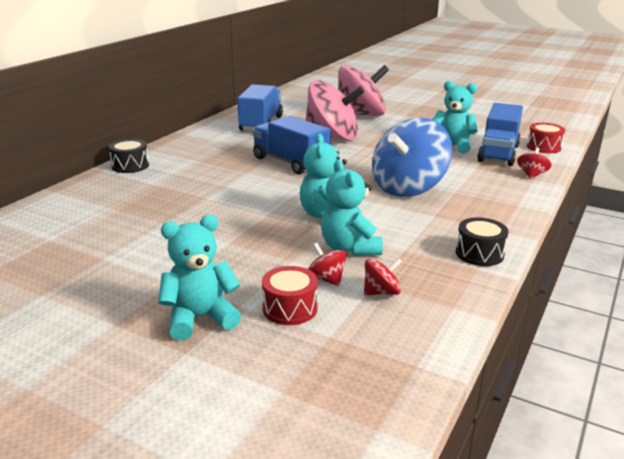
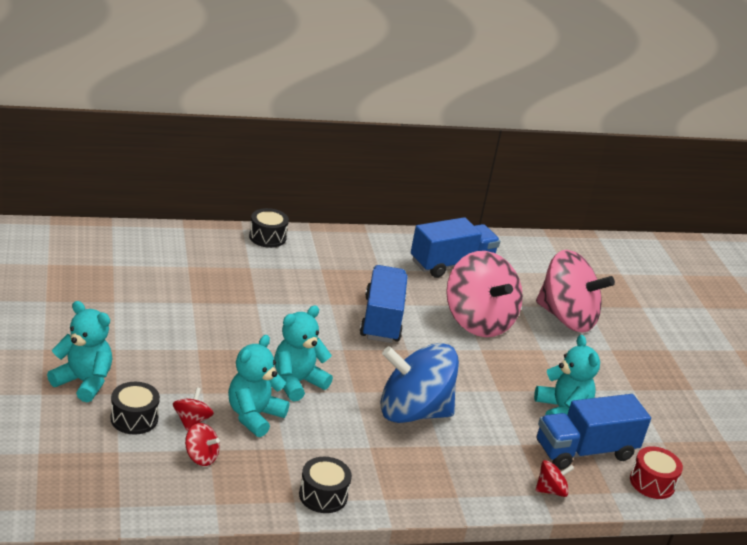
camera: 45 degrees right, 5 degrees up
(290, 308) = (134, 418): red drum -> black drum

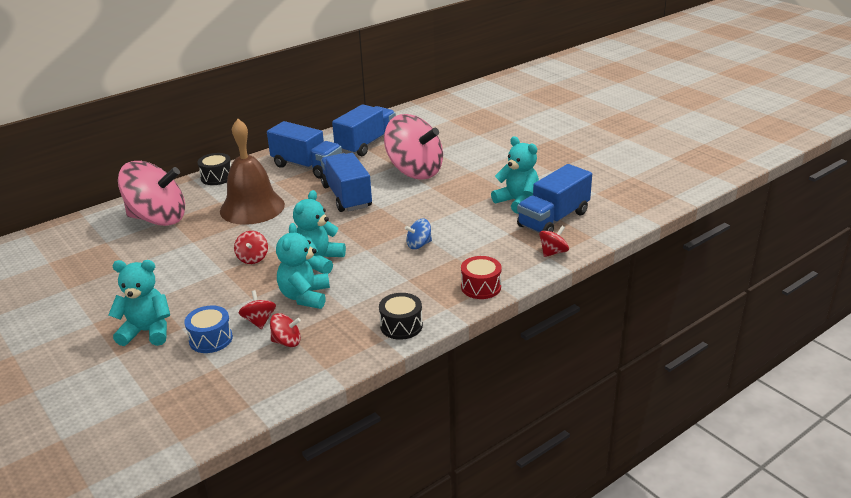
camera: 20 degrees left, 0 degrees up
(134, 418) = (211, 339): black drum -> blue drum
(235, 348) = (252, 258): none -> red spinning top
(276, 289) = (252, 207): none -> brown bell
(367, 264) = (307, 166): none -> blue truck
(412, 412) = (419, 245): blue spinning top -> blue spinning top, size x0.41
(566, 318) = (471, 146): pink spinning top -> pink spinning top (158, 219)
(652, 482) = (611, 219): red drum -> red drum (481, 287)

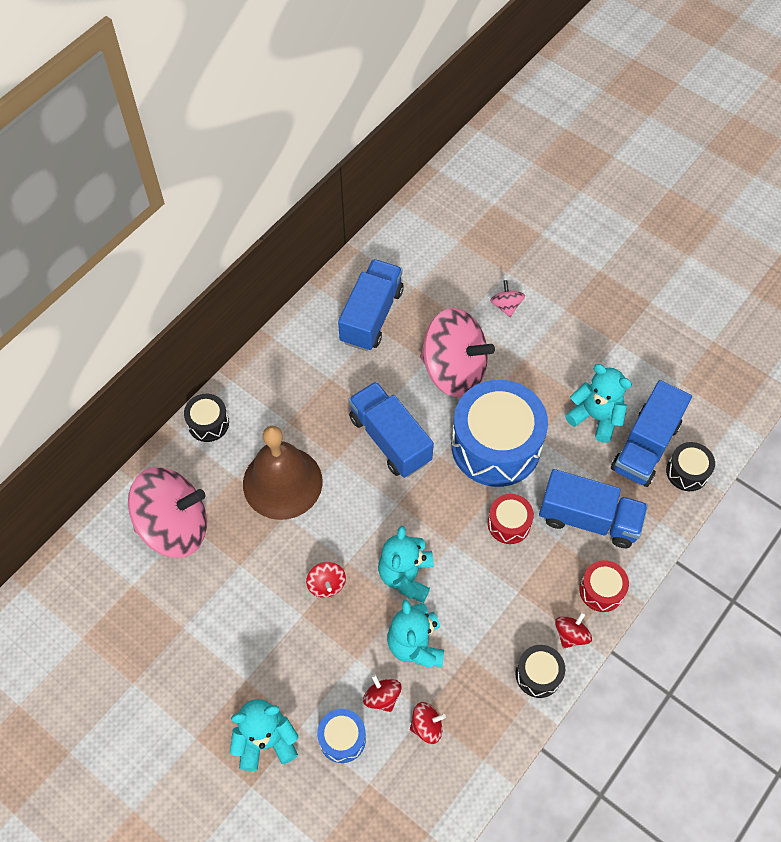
camera: 15 degrees left, 30 degrees up
(307, 166) = (315, 380): blue truck -> blue truck (588, 519)
(419, 245) = (509, 524): blue spinning top -> red drum
(428, 207) = (496, 445): none -> blue drum
(470, 148) = (506, 306): none -> pink spinning top
(553, 252) = (661, 511): red spinning top -> red spinning top (571, 634)
(584, 235) = (687, 472): none -> black drum

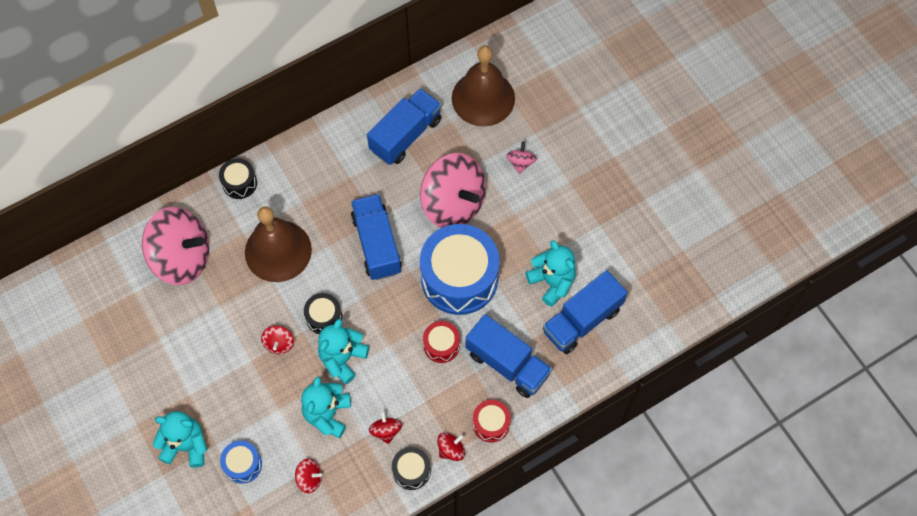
camera: 20 degrees right, 5 degrees up
(382, 697) = (285, 444): red spinning top -> red spinning top (386, 430)
(437, 253) = (483, 98): none -> brown bell
(687, 472) = (606, 353): black drum -> black drum (324, 317)

